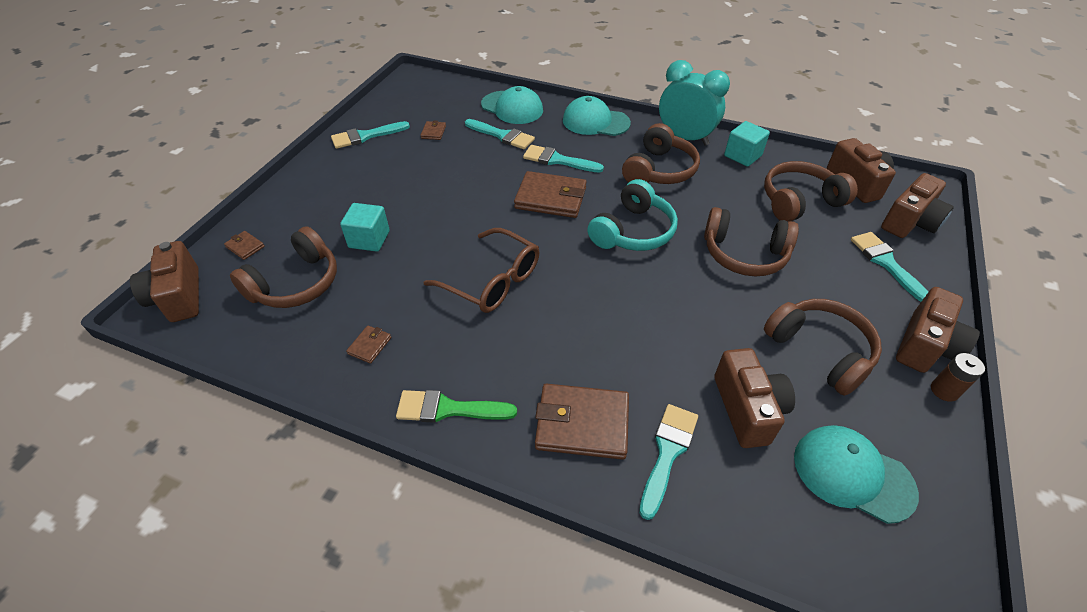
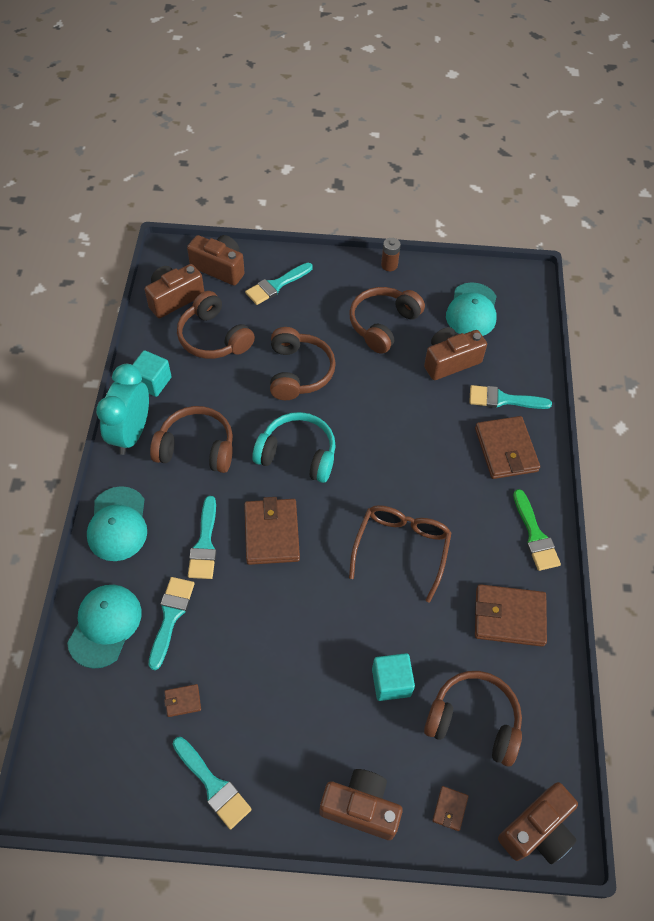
camera: 110 degrees left, 10 degrees up
(369, 345) = (509, 617): brown wallet -> brown wallet, size x2.19
(925, 346) = (354, 270): brown camera -> brown camera (360, 807)

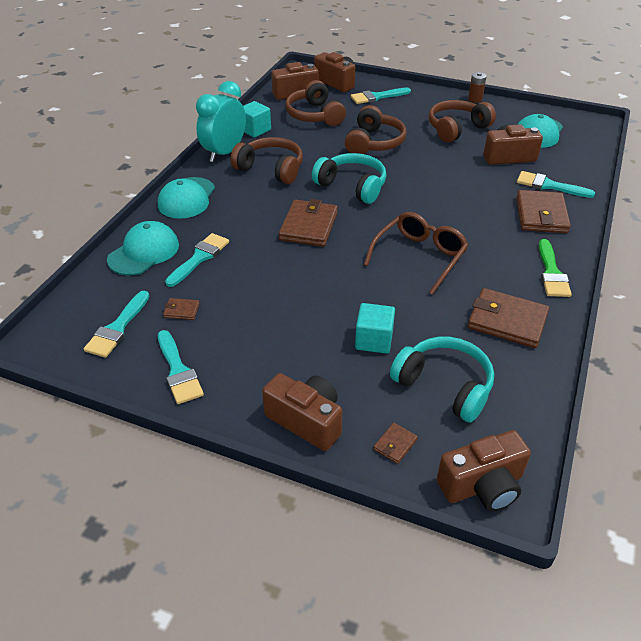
camera: 20 degrees right, 15 degrees down
(205, 544) = (250, 222): turquoise brush -> turquoise brush (117, 328)
(473, 721) = (444, 385): brown headphones -> turquoise headphones

